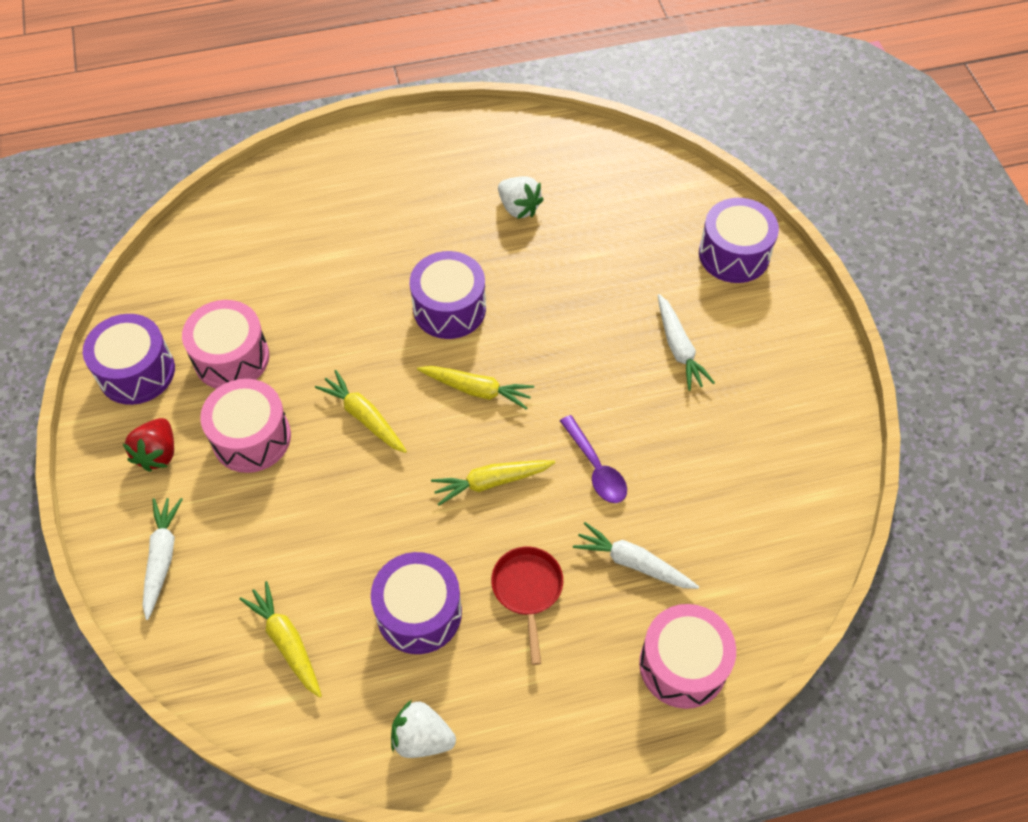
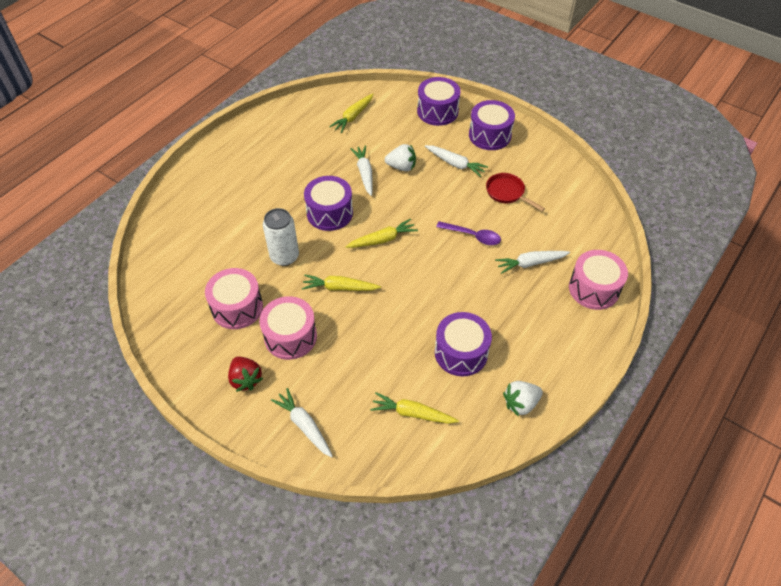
camera: 40 degrees left, 5 degrees down
(136, 372) = (188, 350): purple drum -> purple drum (489, 135)
(342, 330) = (284, 256): none -> white can
(491, 482) = (433, 274): yellow carrot -> yellow carrot (353, 117)
(518, 208) = (316, 149): white strawberry -> white strawberry (401, 167)
(527, 590) = (499, 307): red pan -> red pan (507, 193)
(545, 282) = (364, 173): none -> white carrot

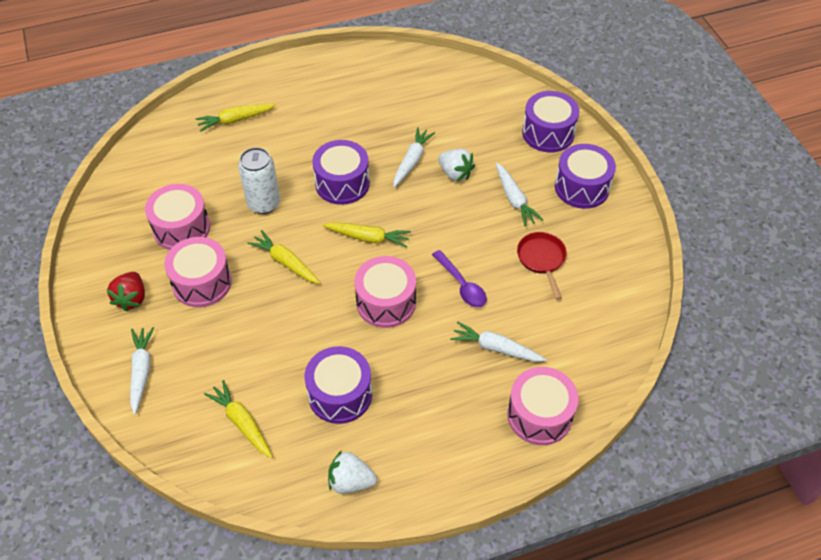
camera: 35 degrees right, 0 degrees up
(353, 117) = (453, 96): yellow carrot -> yellow carrot (235, 120)
(434, 275) = (386, 302): none -> pink drum

